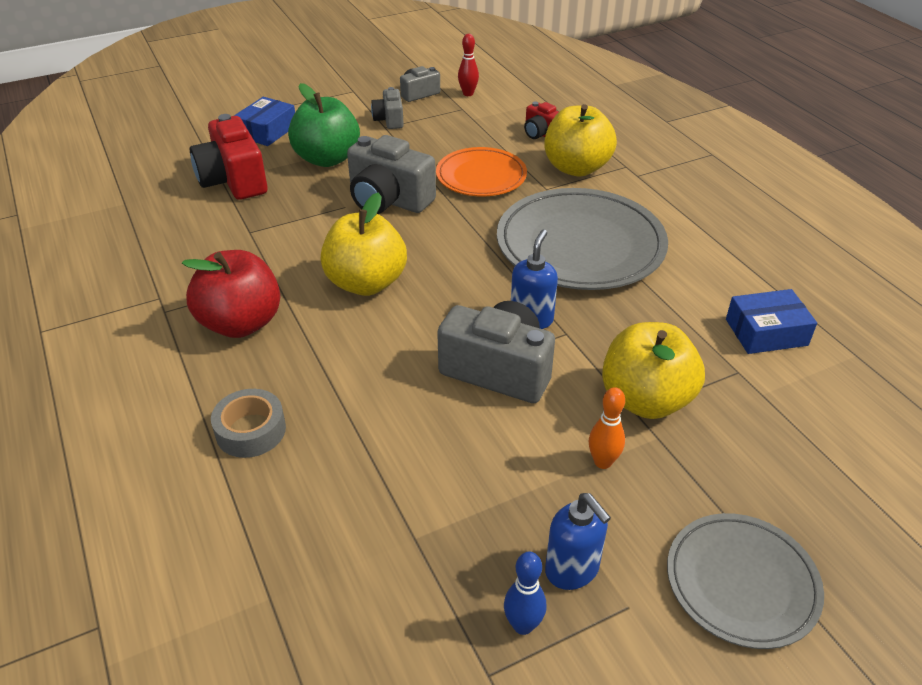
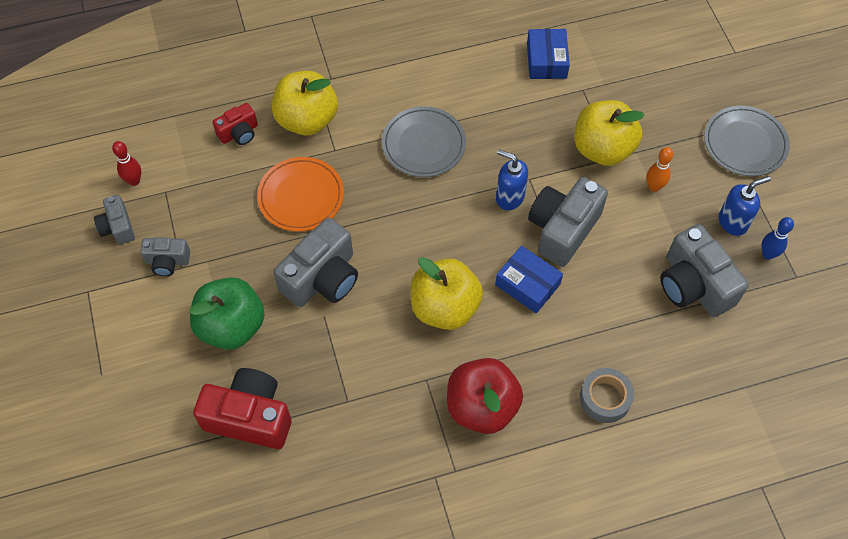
camera: 80 degrees left, 20 degrees up
(233, 180) = (250, 417): red camera -> red camera turned 150 degrees counterclockwise
(267, 131) = (154, 384): blue box -> blue box (527, 284)
(441, 521) = (694, 285): none -> grey camera
(580, 245) = (423, 144): grey plate -> grey plate, size x0.60

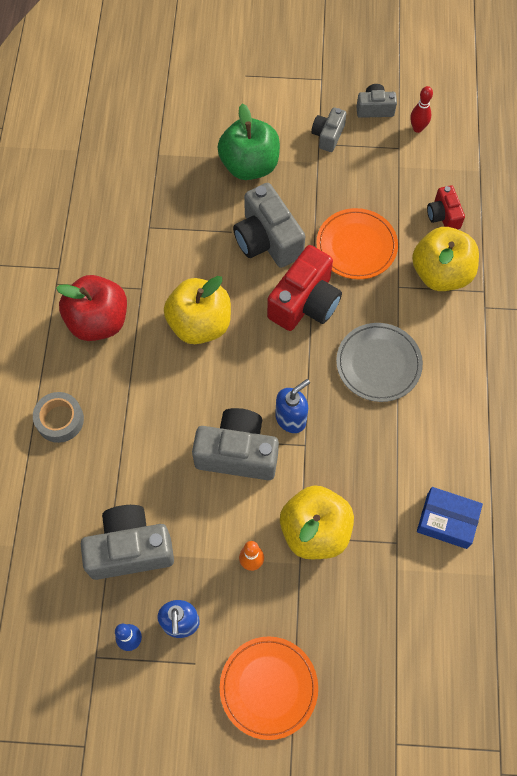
camera: 110 degrees right, 5 degrees up
(250, 417) = (166, 159): red camera -> red camera (305, 302)
(527, 284) = (193, 399): blue box -> none
(562, 229) = (237, 453): grey camera -> grey camera turned 45 degrees counterclockwise
(745, 143) = (268, 687): grey plate -> orange plate

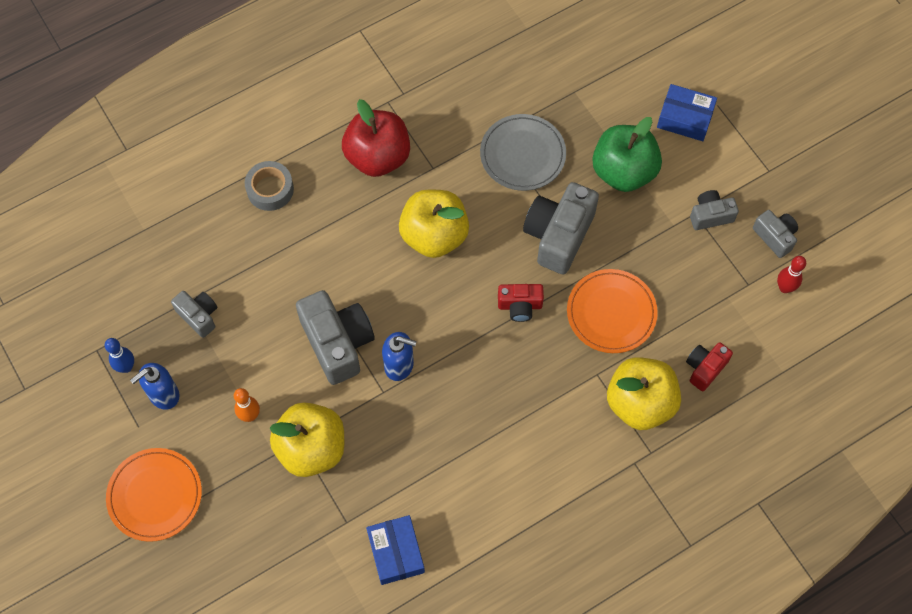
camera: 55 degrees right, 0 degrees up
(130, 549) = (198, 316): grey camera -> grey camera, size x0.55
(239, 101) = (685, 118): none -> blue box
(305, 302) = (520, 306): red camera -> red camera, size x0.55
(378, 364) = (505, 405): grey plate -> grey plate (522, 154)

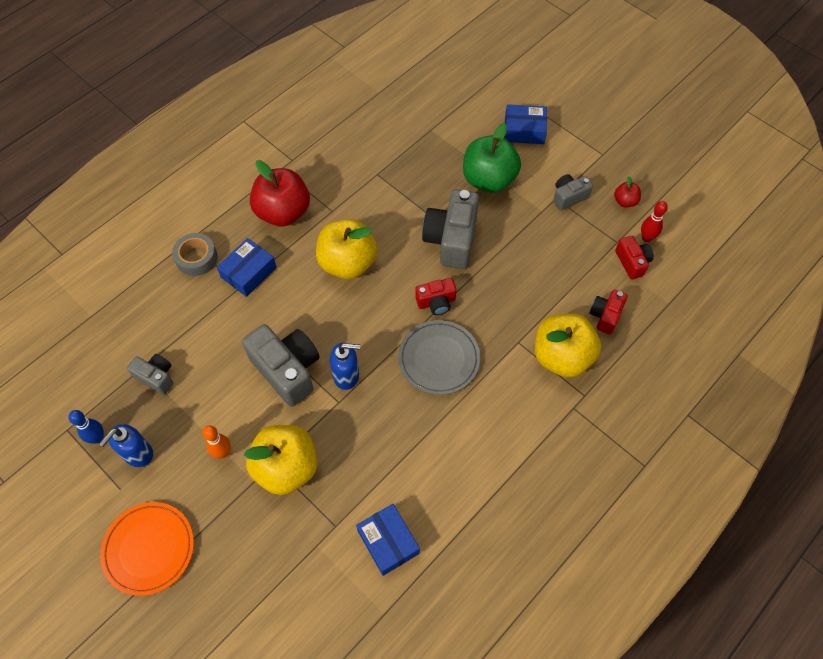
camera: 15 degrees left, 5 degrees down
(323, 220) = (249, 272): none -> blue box
(522, 154) = (403, 185): grey plate -> grey plate (439, 359)
(611, 313) = (514, 290): orange plate -> none
(757, 313) = (632, 262): none -> red camera
(775, 237) = (625, 201): grey camera -> red apple

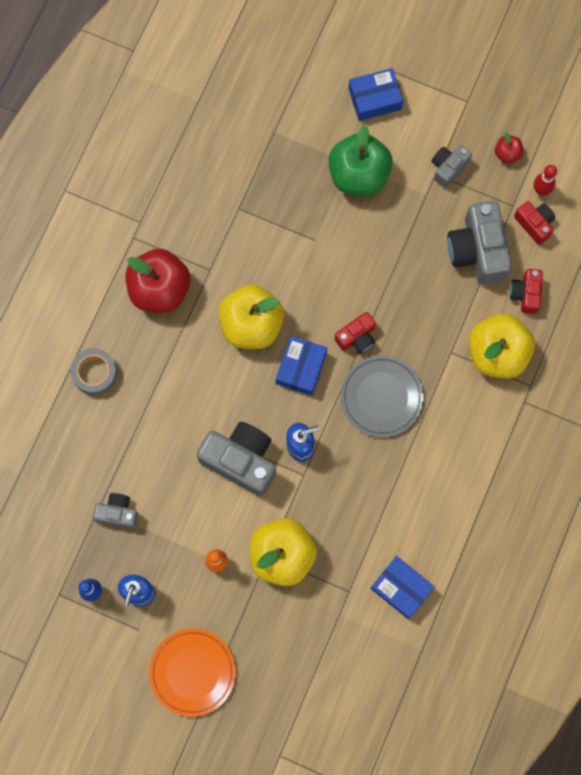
camera: 20 degrees left, 15 degrees up
(249, 272) = (156, 371): blue box -> blue box (301, 368)
(451, 239) = (346, 261): grey camera -> grey camera (478, 251)

